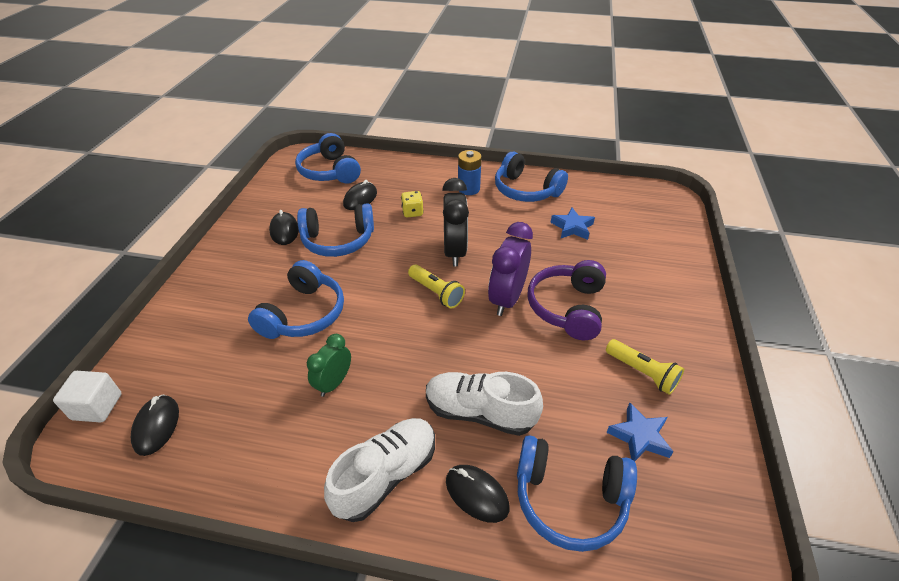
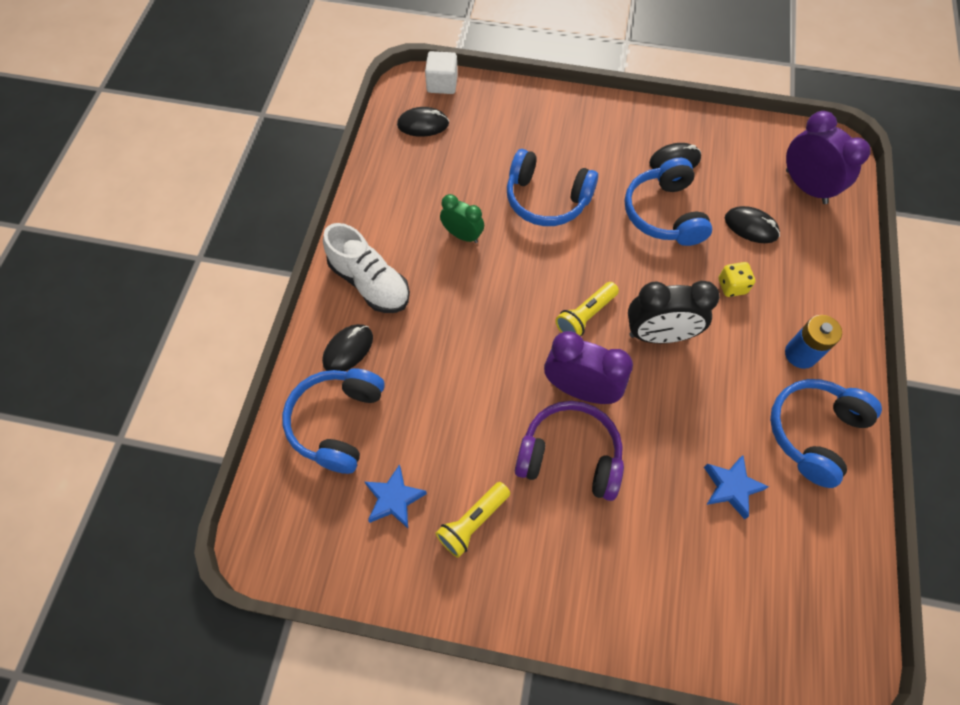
camera: 90 degrees right, 20 degrees up
(329, 171) = (806, 187): blue headphones -> purple clock
(480, 412) = (427, 355): white shoe -> none

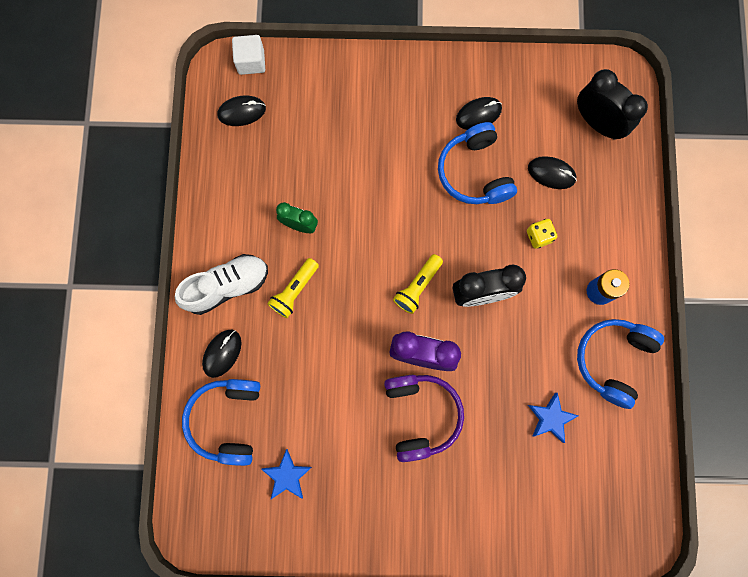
camera: 10 degrees left, 15 degrees up
(370, 283) = (227, 286): white shoe -> white shoe turned 60 degrees counterclockwise
(473, 522) = (352, 483): yellow flashlight -> yellow flashlight (294, 291)
(546, 199) = (368, 175): blue headphones -> none
(570, 456) = (421, 415): purple headphones -> purple headphones turned 75 degrees clockwise
(806, 187) = (597, 123): purple clock -> black clock

